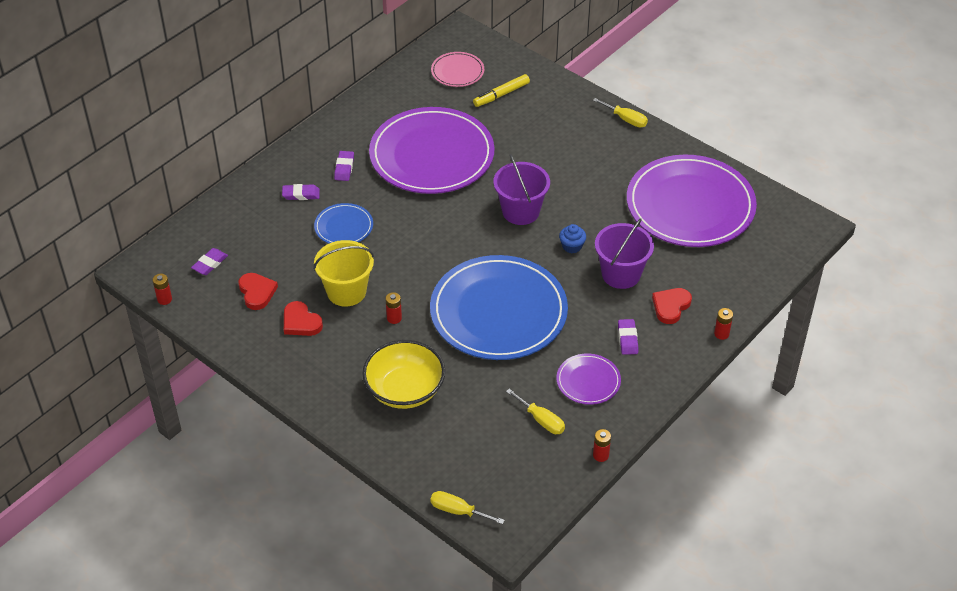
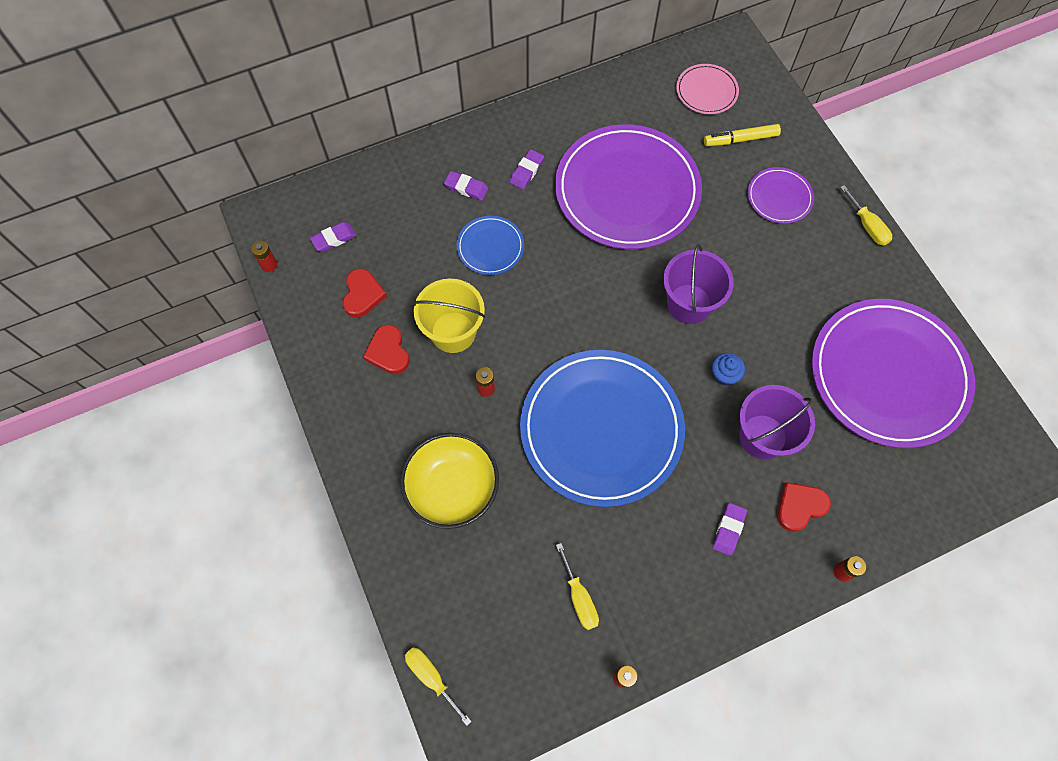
camera: 25 degrees right, 20 degrees up
(588, 381) = (656, 568): purple plate -> purple plate (779, 197)

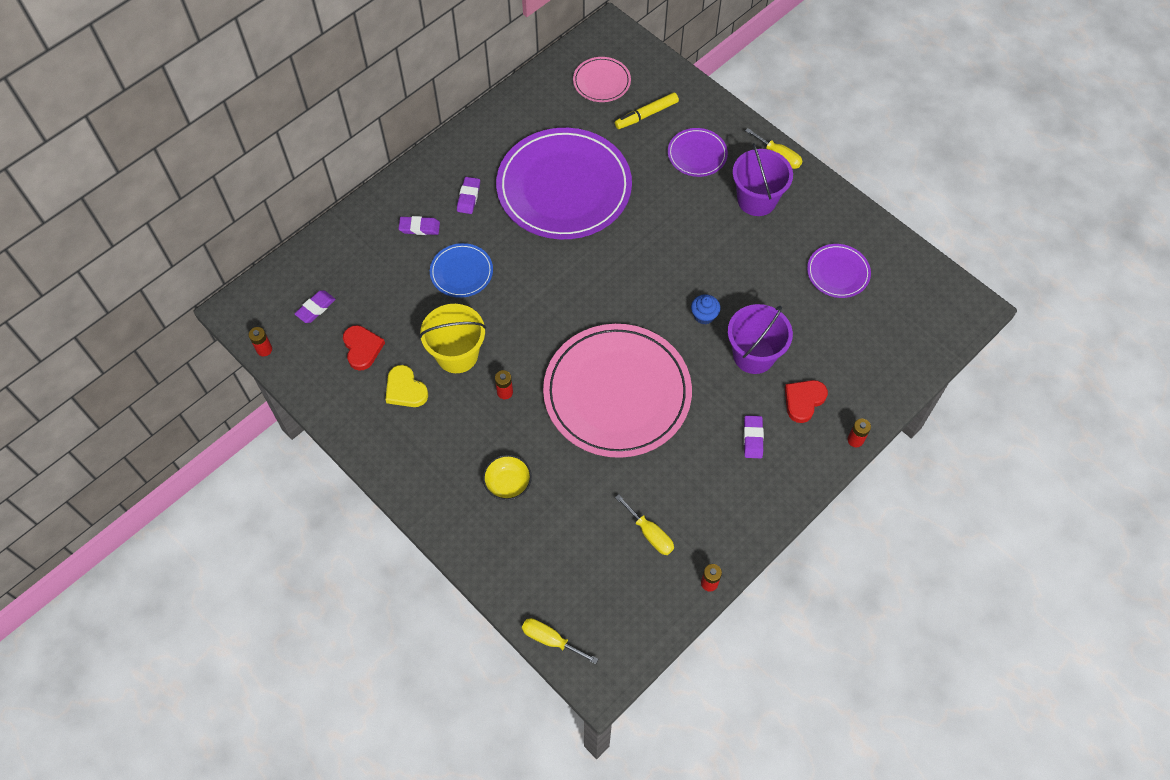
camera: 20 degrees left, 5 degrees down
(388, 352) = (405, 389): red heart -> yellow heart
(452, 488) = (508, 483): yellow bowl -> yellow bowl, size x0.56
(601, 429) = (617, 393): blue plate -> pink plate
(689, 304) = (653, 266): purple bucket -> purple bucket (757, 200)
(888, 375) = (838, 272): purple plate -> purple plate, size x0.45

